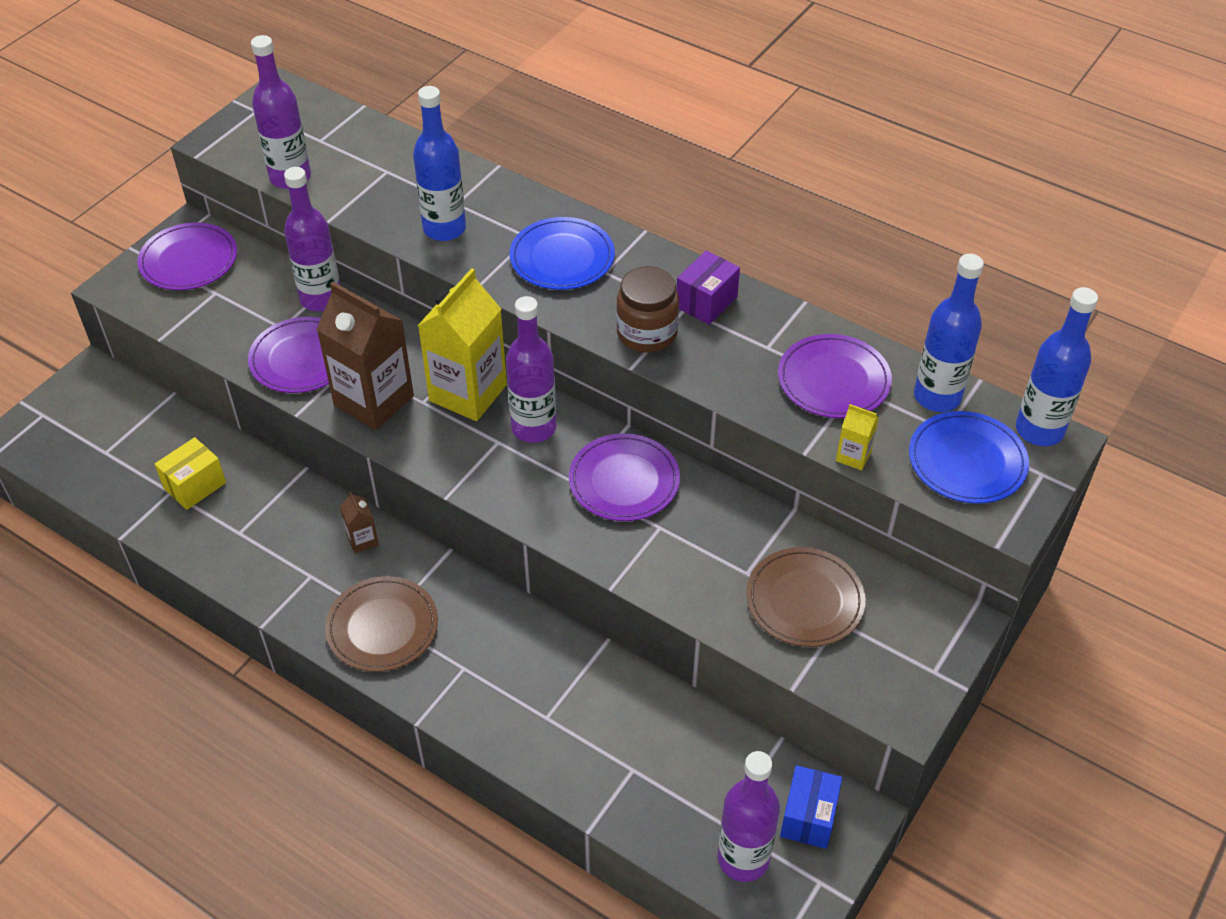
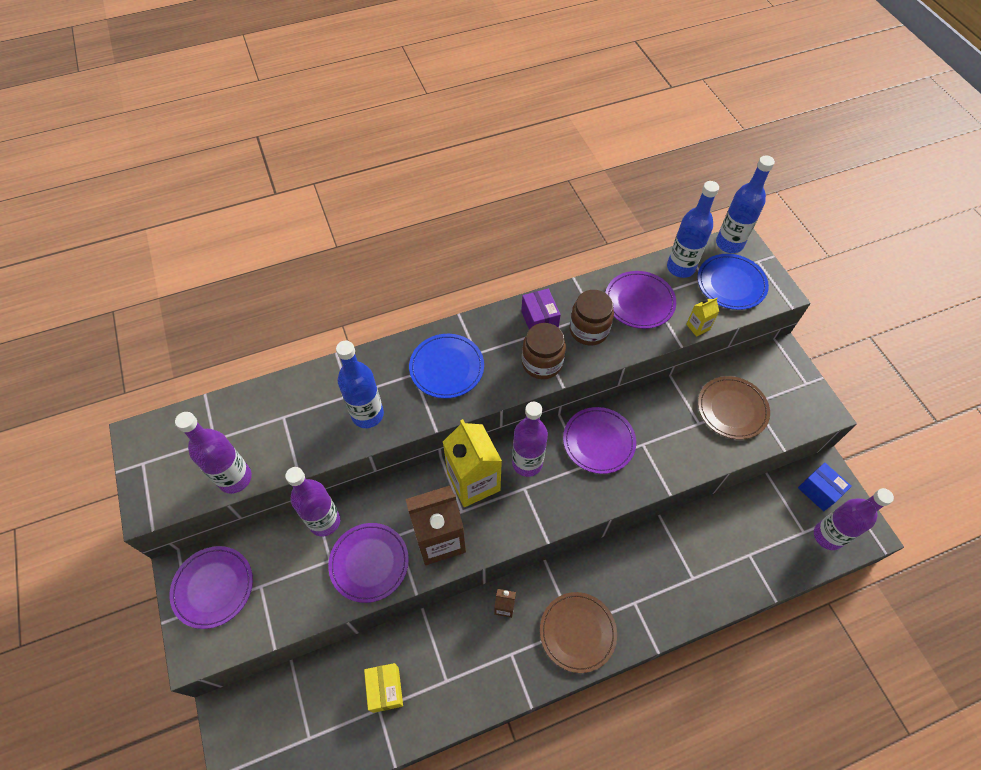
camera: 55 degrees left, 10 degrees up
(738, 352) = (589, 330): none -> brown jar

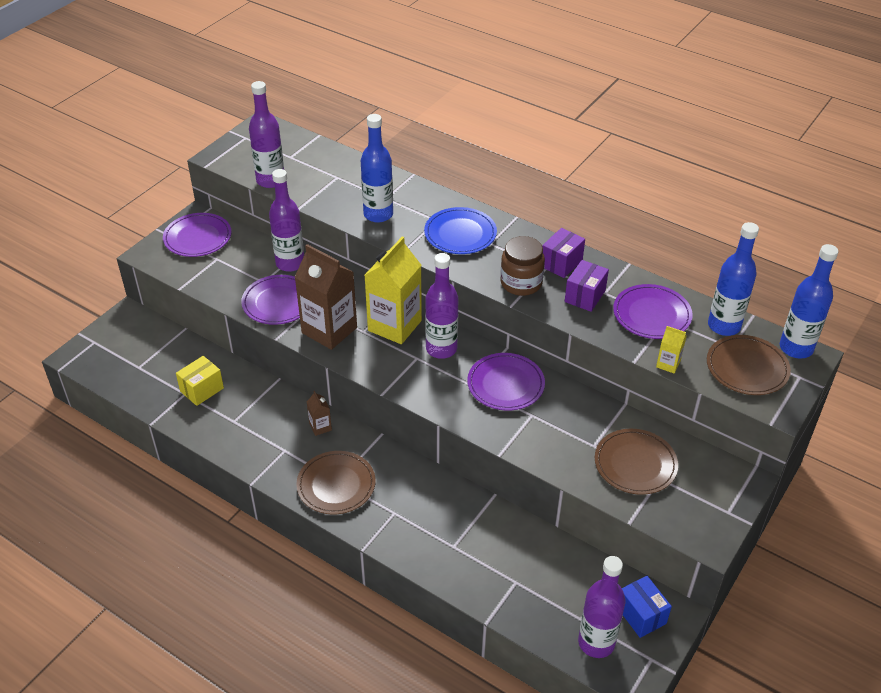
camera: 55 degrees right, 15 degrees down
(589, 330) = (585, 296): brown jar -> purple box
(731, 284) = (747, 368): blue plate -> brown plate
(818, 491) = (641, 615): blue box -> blue box turned 45 degrees counterclockwise

